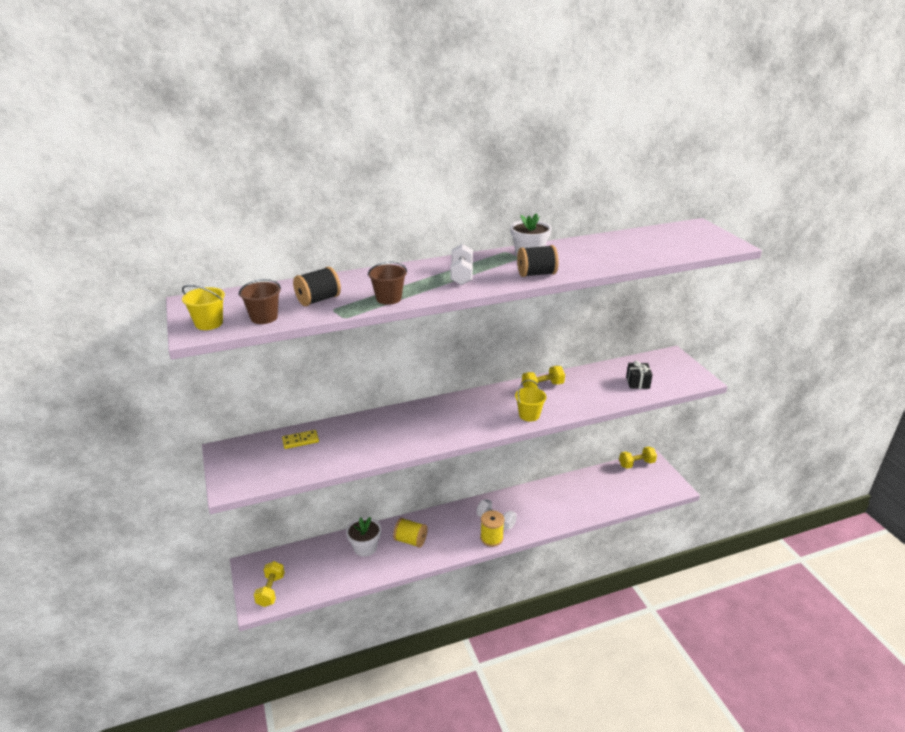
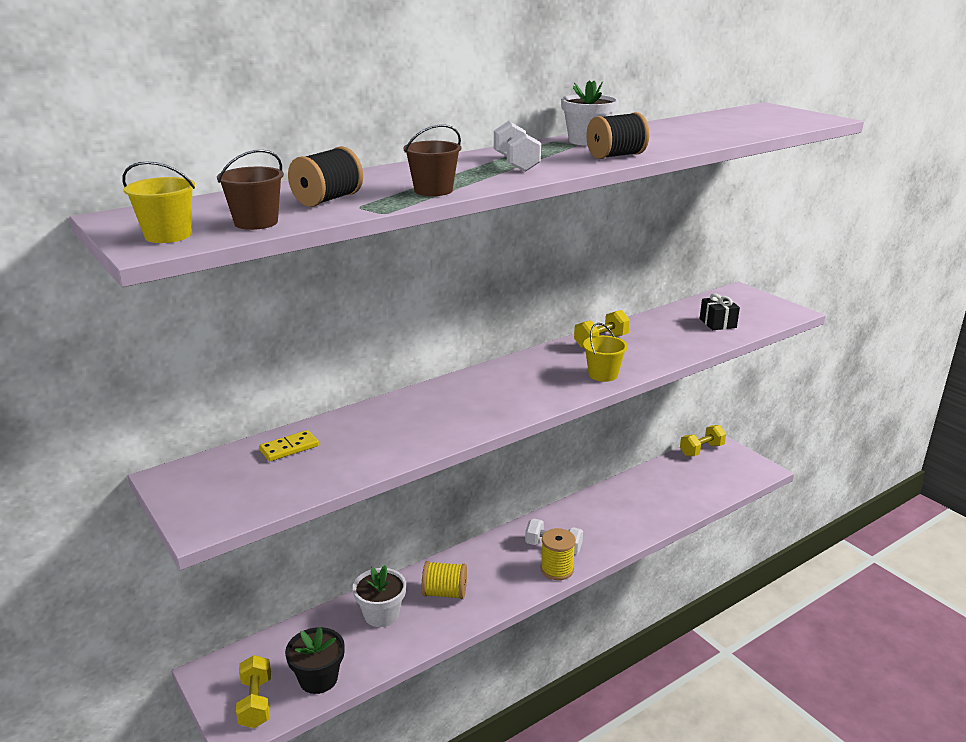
camera: 15 degrees left, 5 degrees down
(312, 583) = (318, 679): none -> black flower pot

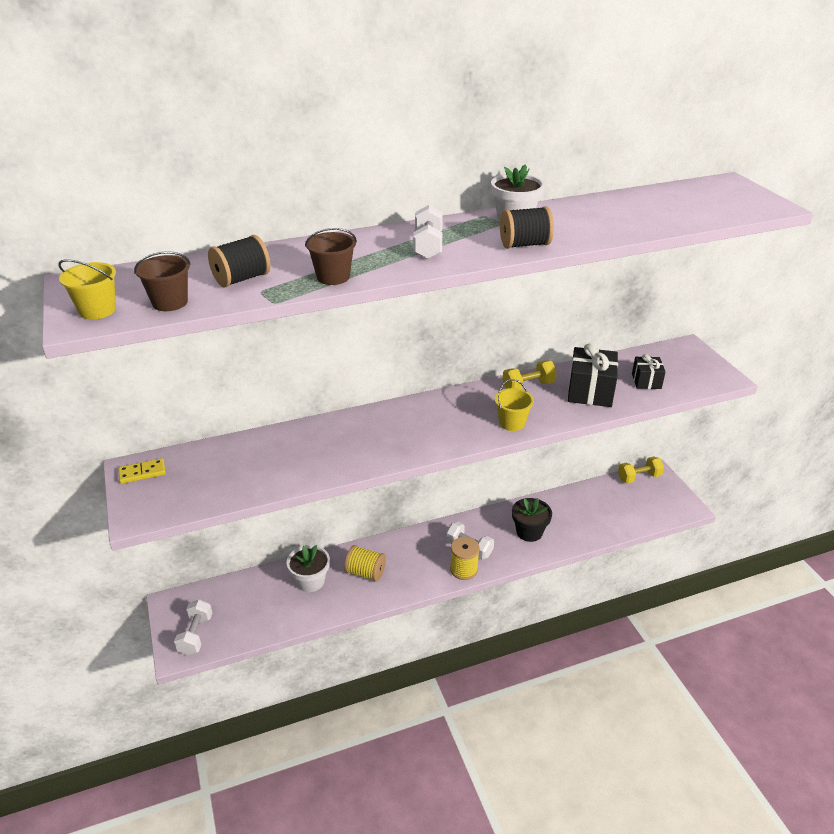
camera: 15 degrees right, 10 degrees up
(256, 702) = (196, 635): yellow dumbbell -> white dumbbell
(289, 448) = (226, 456): yellow domino -> yellow domino (142, 473)
(318, 679) = (246, 625): black flower pot -> black flower pot (529, 532)
(667, 338) = (590, 391): none -> black gift

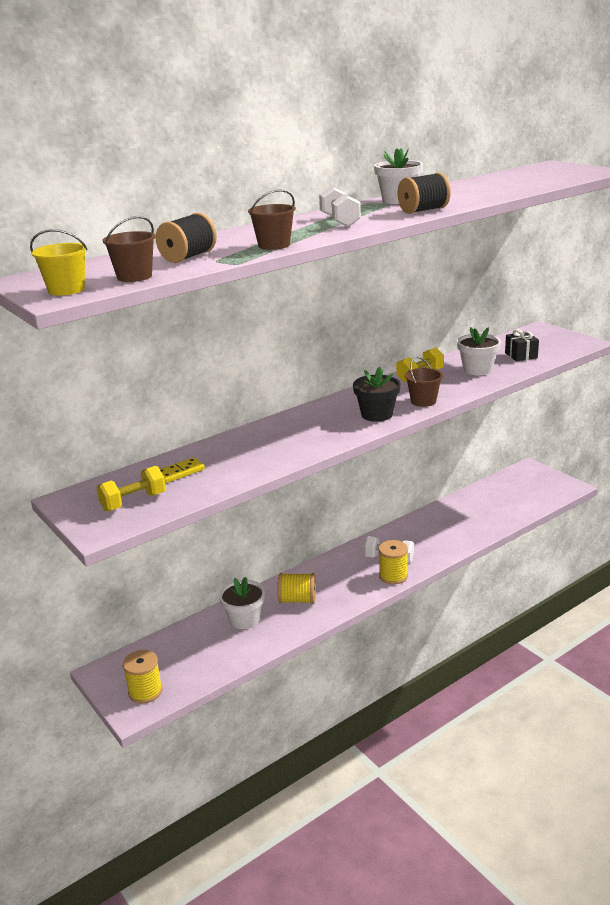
camera: 15 degrees left, 10 degrees down
(142, 473) = (81, 500): yellow domino -> yellow domino (180, 472)
(196, 635) = (145, 691): white dumbbell -> yellow spool
(512, 423) = (423, 401): yellow bucket -> brown bucket
(529, 532) = (439, 534): black flower pot -> black flower pot (377, 414)
(590, 391) = (477, 370): black gift -> white flower pot
(639, 477) = (515, 474): yellow dumbbell -> yellow dumbbell (133, 502)

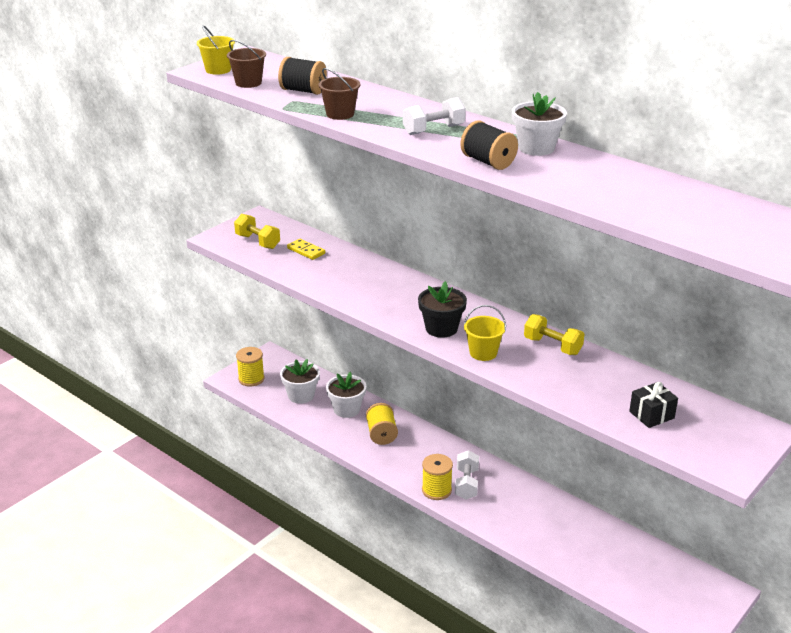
camera: 75 degrees right, 5 degrees up
(423, 401) = (483, 353): brown bucket -> yellow bucket
(477, 370) = (588, 383): white flower pot -> white flower pot (301, 395)

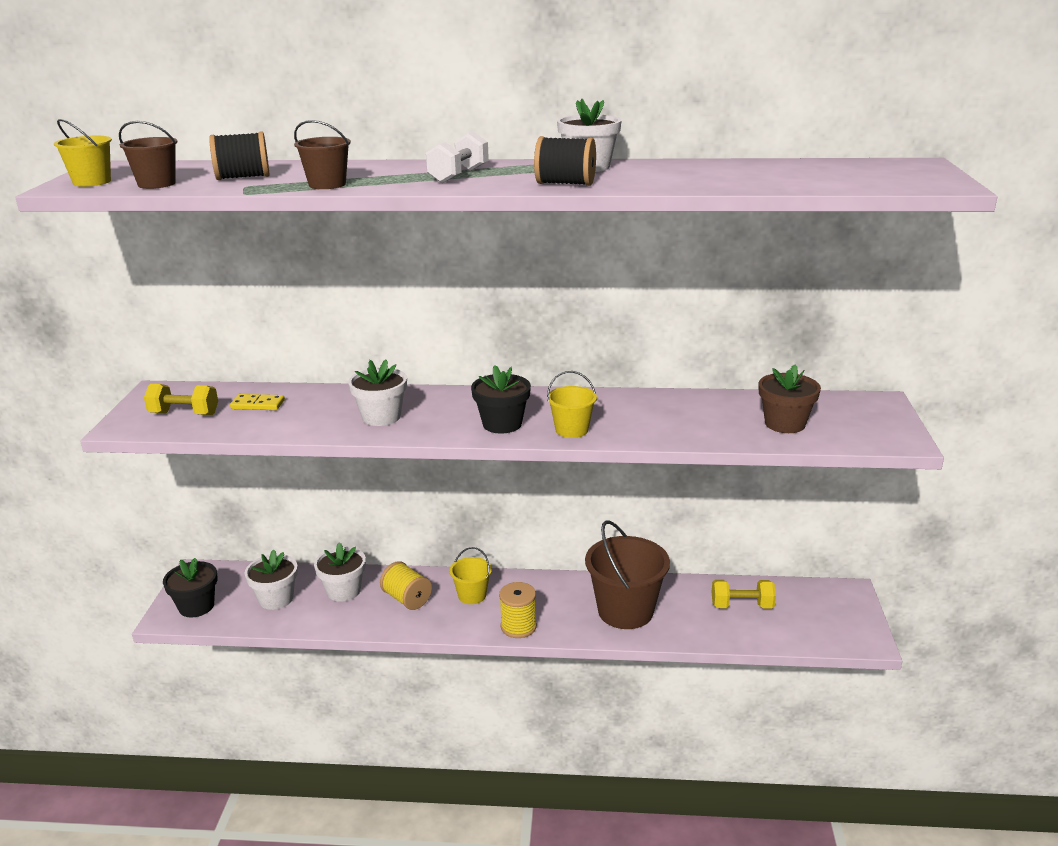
camera: 35 degrees left, 5 degrees down
(251, 379) = (196, 606): yellow spool -> black flower pot
(370, 291) = (381, 417): none -> white flower pot
(427, 452) = (472, 595): none -> yellow bucket
(466, 484) = (541, 607): white dumbbell -> none
(524, 516) = (625, 611): none -> brown bucket
(552, 346) = (626, 402): yellow dumbbell -> yellow dumbbell (742, 606)
(651, 415) = (785, 424): black gift -> brown flower pot

